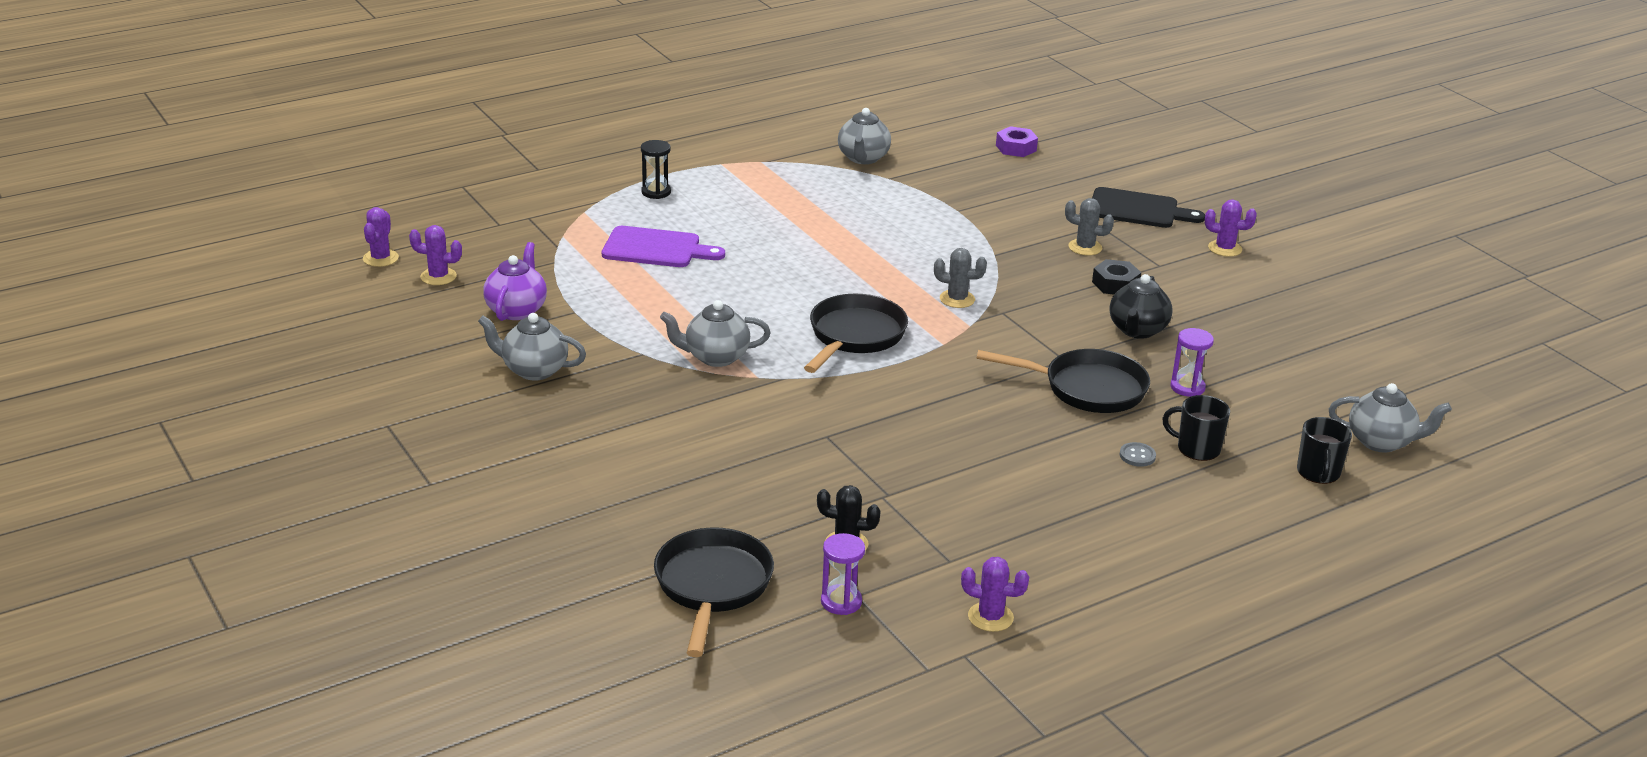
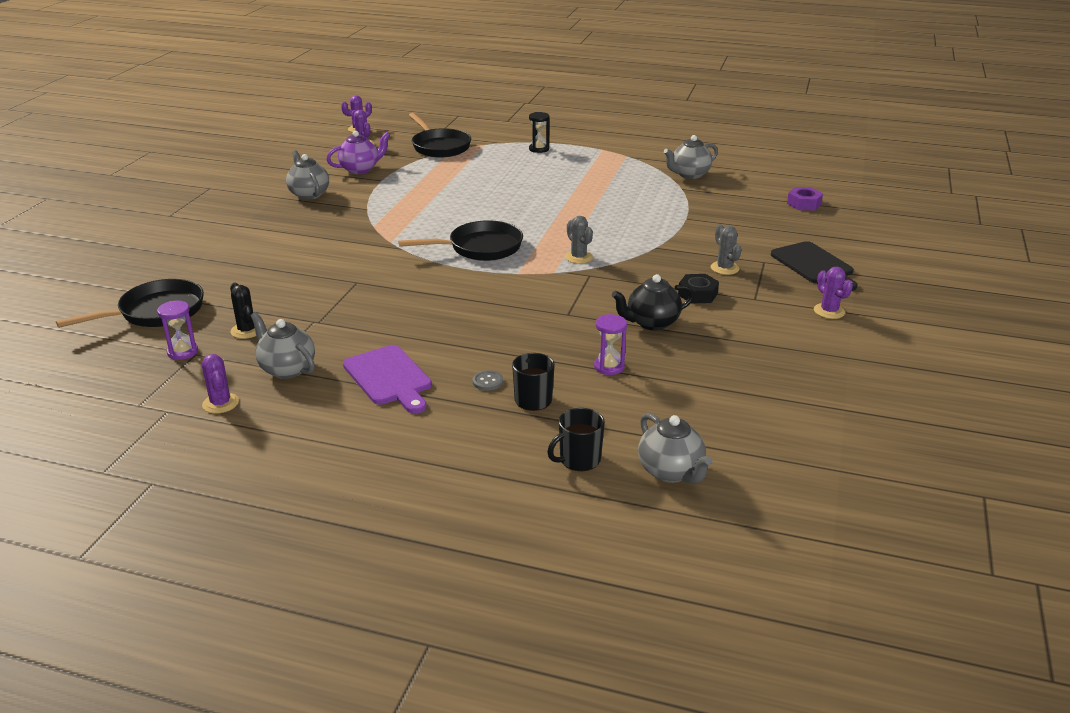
camera: 50 degrees right, 0 degrees up
(656, 248) = (480, 171): purple cutting board -> purple cutting board (389, 378)
(715, 357) = (393, 225): grey teapot -> grey teapot (287, 369)
(1087, 389) = (544, 334): black pan -> black pan (439, 147)

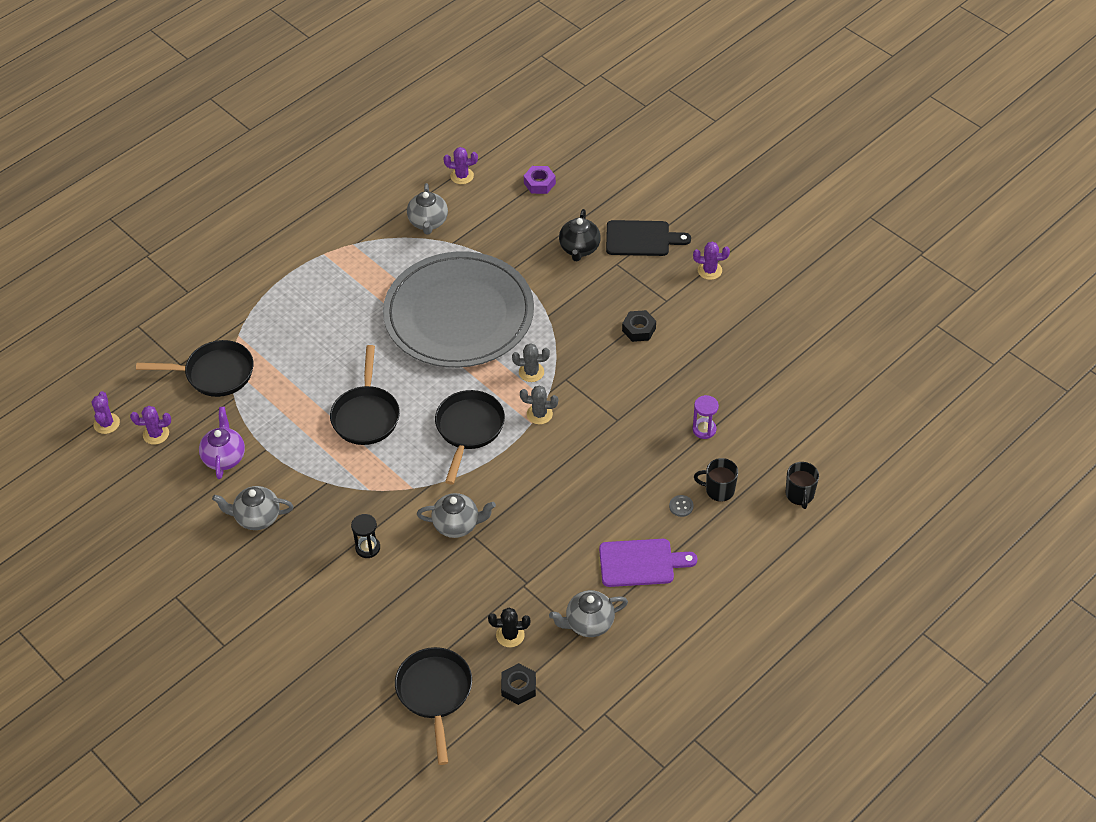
camera: 60 degrees left, 20 degrees up
(183, 352) = (518, 687): purple hourglass -> black nut
(220, 403) = (613, 677): purple cactus -> purple cactus (462, 176)
(452, 205) = (366, 415): none -> black pan
(539, 149) = (284, 299): black hourglass -> black hourglass (368, 548)
(606, 211) = (459, 314): none -> grey plate
(651, 323) = (661, 377): black teapot -> black teapot (579, 249)
(671, 472) = (837, 454): grey teapot -> grey teapot (457, 525)
(724, 268) = (610, 292): grey cactus -> grey cactus (539, 414)

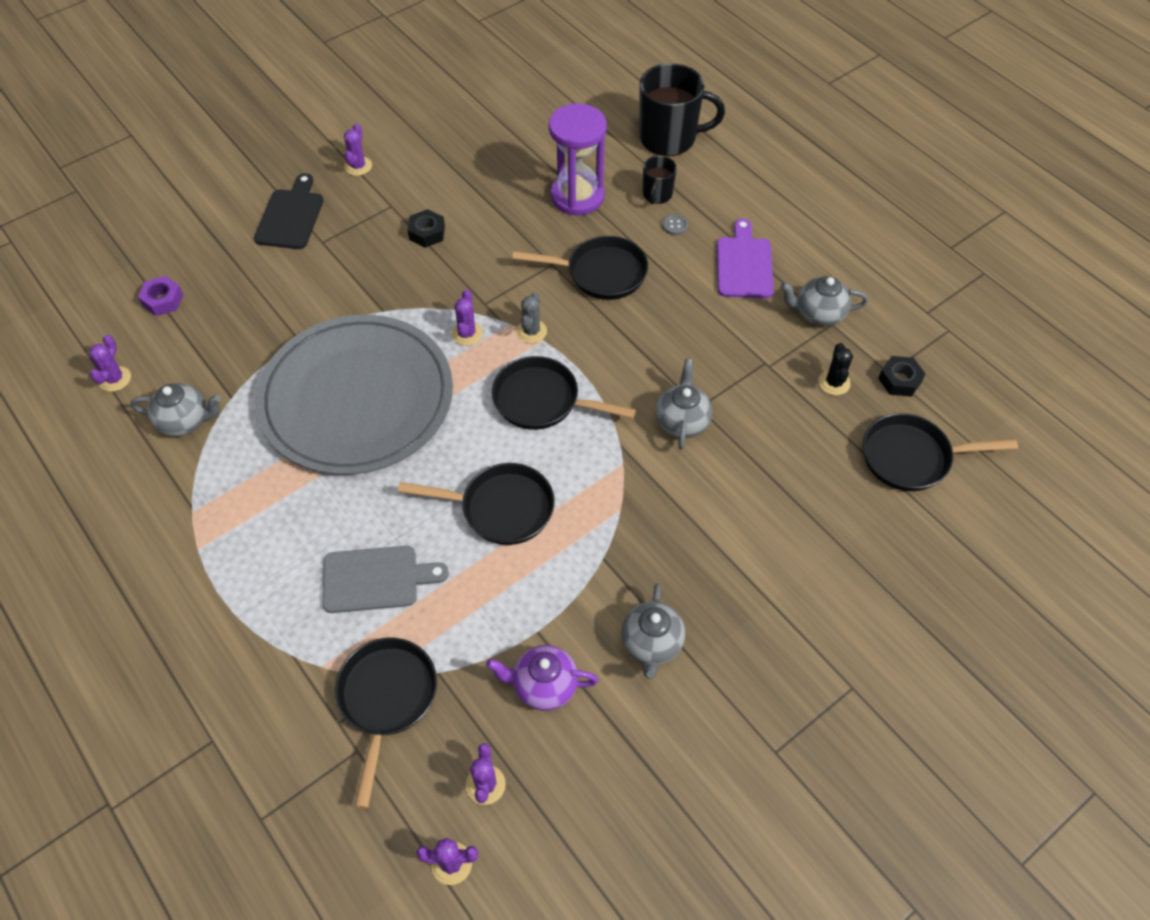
camera: 85 degrees left, 5 degrees up
(304, 352) = (376, 579): none -> grey cutting board
(368, 548) = (709, 515): black hourglass -> none
(531, 372) = (467, 334): grey cactus -> purple cactus
(579, 249) = (287, 272): black teapot -> none
(588, 623) = (818, 314): grey teapot -> grey teapot turned 105 degrees clockwise
(612, 455) = (601, 273): none -> black pan
(704, 429) = (577, 196): purple hourglass -> purple hourglass, size x2.11
(800, 495) = (669, 138): black mug -> black mug, size x1.95

